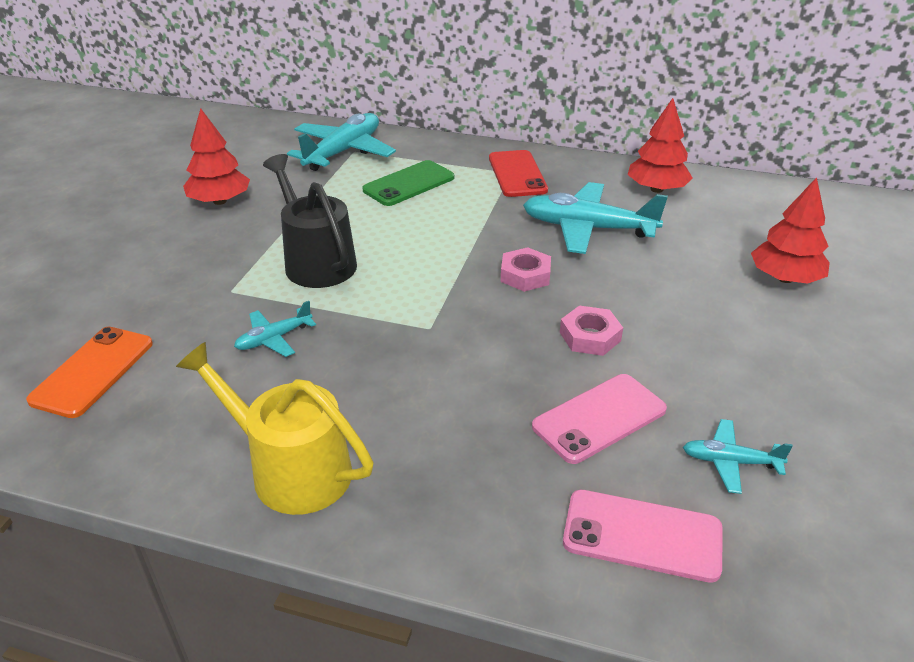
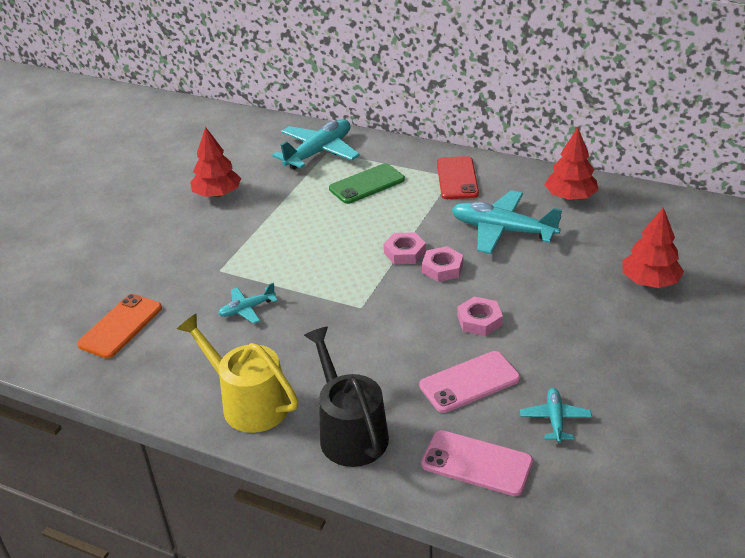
camera: 10 degrees right, 0 degrees up
(316, 261) = (285, 249): black watering can -> black watering can (350, 432)
(473, 259) = (405, 252): none -> pink nut
(730, 462) = (555, 419): turquoise plane -> turquoise plane turned 75 degrees clockwise

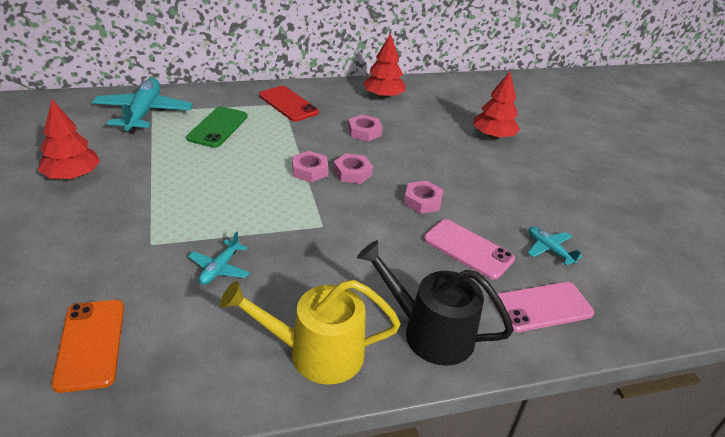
camera: 45 degrees left, 0 degrees up
(469, 382) = (468, 249): pink phone -> pink phone turned 75 degrees counterclockwise
(502, 230) = (364, 132): turquoise plane -> pink nut

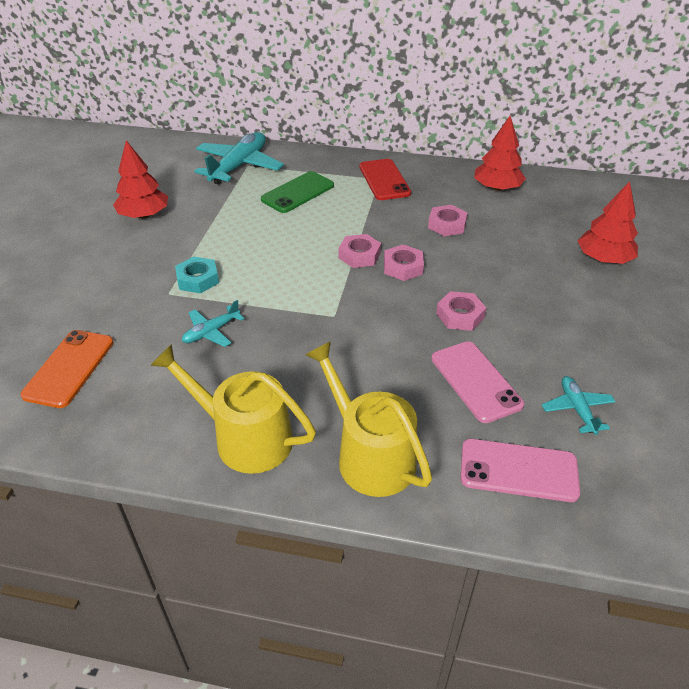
camera: 30 degrees right, 5 degrees up
(172, 224) = (197, 279): none -> turquoise nut
(430, 332) = (370, 455): black watering can -> yellow watering can

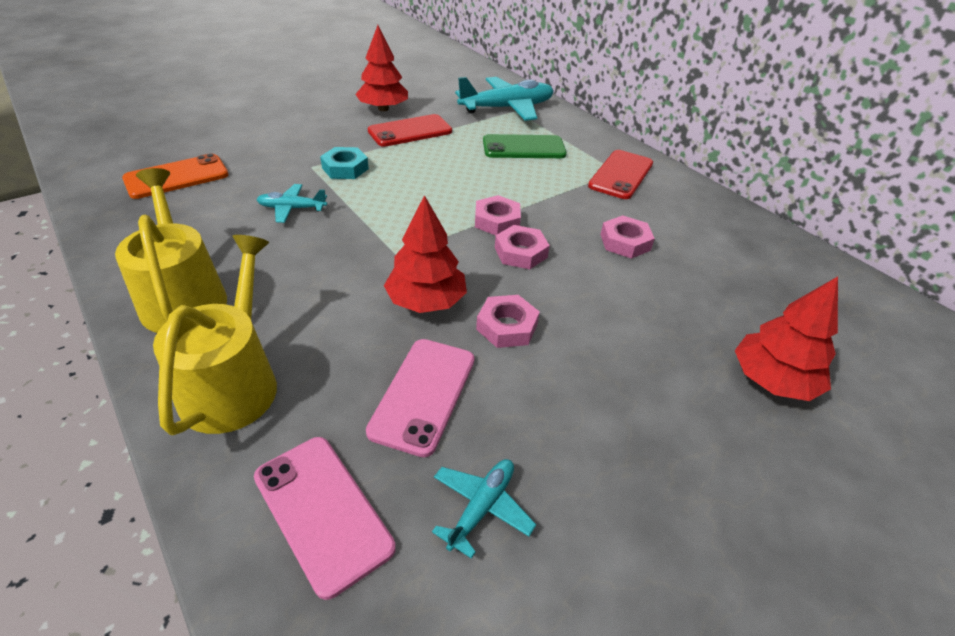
camera: 40 degrees right, 0 degrees up
(197, 223) = (410, 131): none -> red phone
(497, 188) = (738, 239): red tree -> red tree (426, 301)

